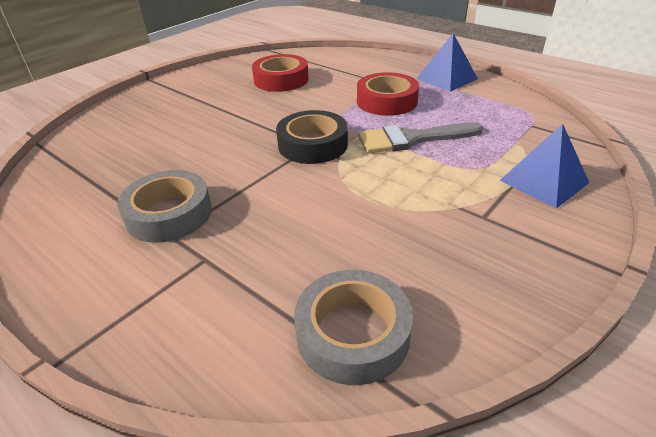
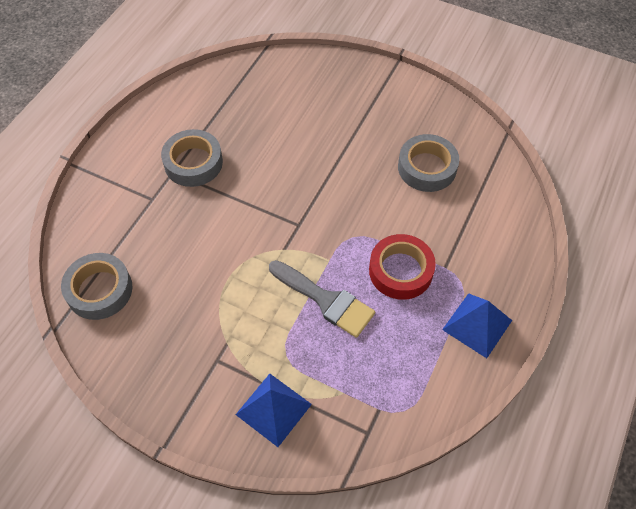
camera: 75 degrees right, 20 degrees up
(281, 80) = (427, 168): red tape -> grey tape
(313, 144) = (301, 225): black tape -> none
(411, 139) = (326, 300): grey brush -> grey brush turned 150 degrees clockwise

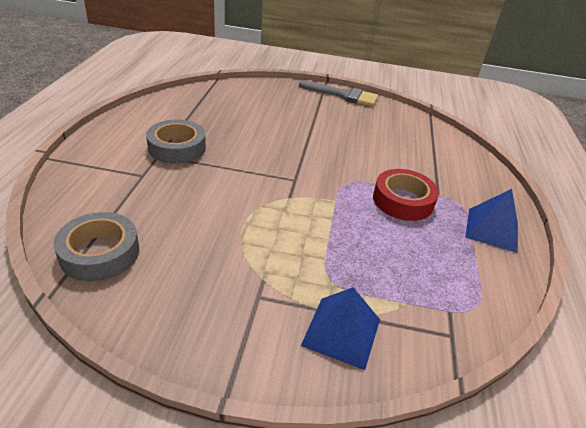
camera: 20 degrees left, 20 degrees down
(326, 300) = (348, 230): grey brush -> grey brush (343, 95)
(427, 168) = (383, 135): grey tape -> none

